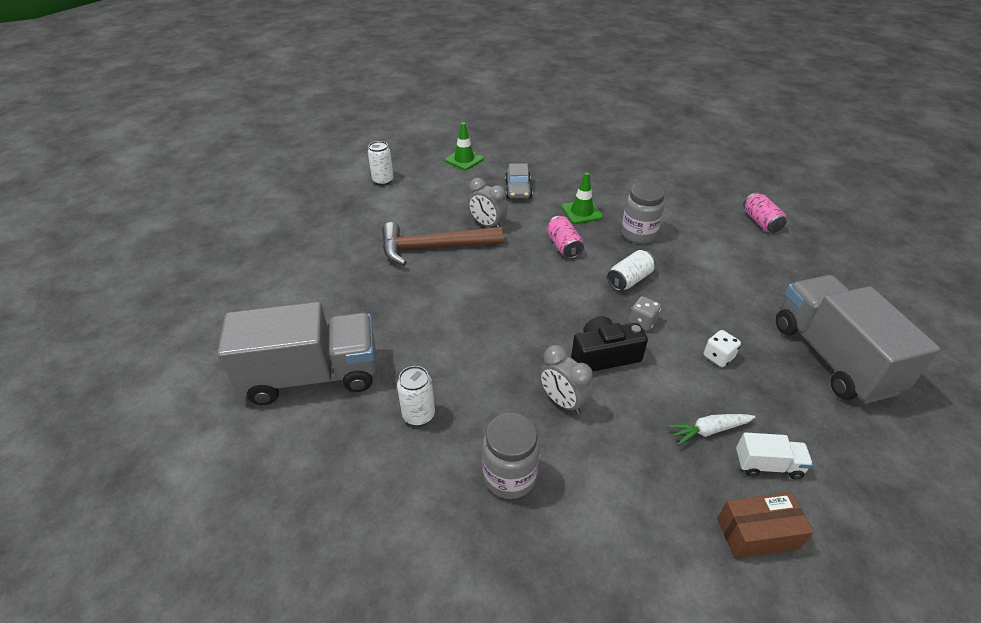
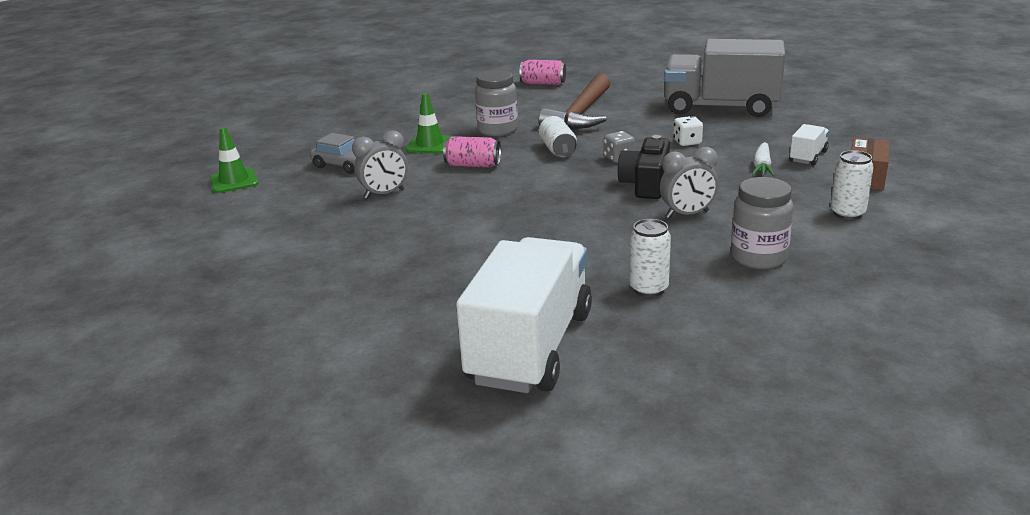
camera: 60 degrees left, 15 degrees down
(312, 375) = (530, 347): grey truck -> white truck
(383, 181) = (193, 239): white can -> white can (847, 213)
(434, 247) = (385, 231): brown hammer -> brown hammer (581, 113)

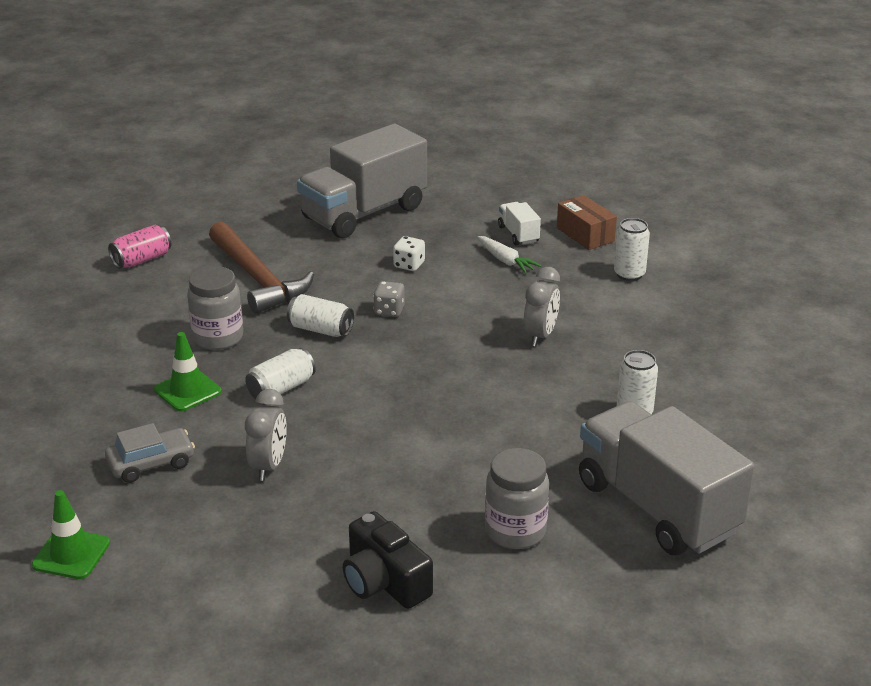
camera: 55 degrees left, 5 degrees up
(473, 165) = (281, 388): pink can -> white can
(530, 347) = (657, 507): white truck -> grey truck
(646, 184) = (459, 324): black camera -> black camera (384, 581)
(758, 257) = (646, 344): grey jar -> grey jar (515, 531)

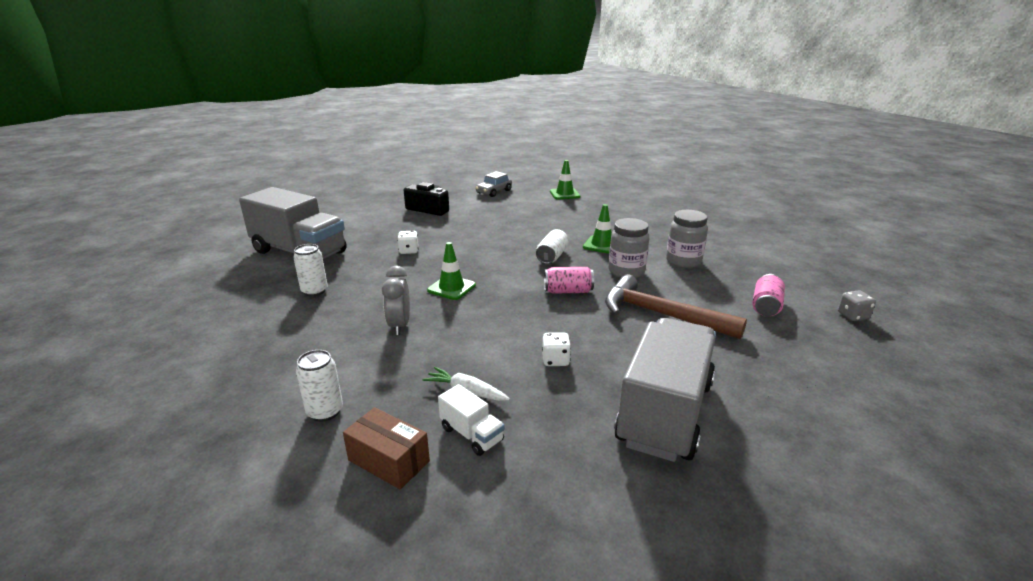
camera: 155 degrees right, 5 degrees down
(151, 463) = (575, 219): grey car -> grey car (494, 192)
(268, 466) = (518, 228): grey clock -> none
(320, 329) = (568, 291): white can -> pink can
(389, 311) = (533, 315): grey dice -> grey dice (852, 316)
(455, 371) = (451, 288): none -> green traffic cone
(479, 460) = (409, 251): none -> white dice
(515, 531) = (376, 231): grey jar -> grey jar (683, 261)

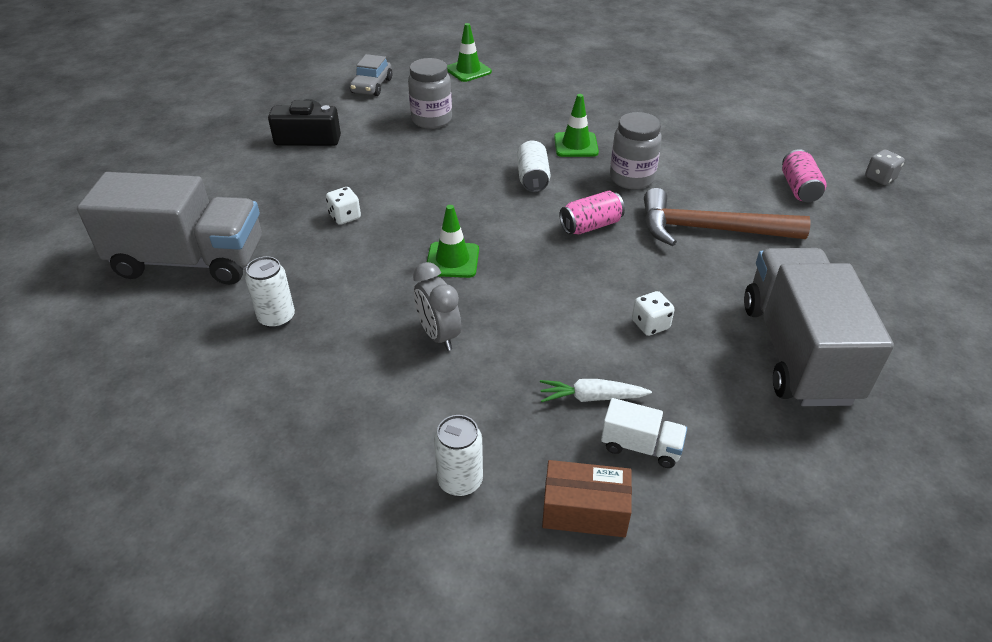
camera: 25 degrees left, 15 degrees up
(683, 261) = (680, 147): grey jar -> grey jar (431, 120)

